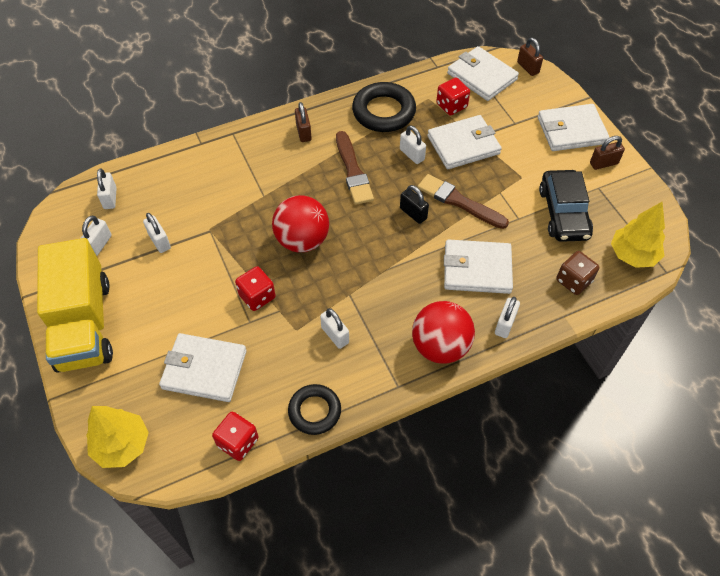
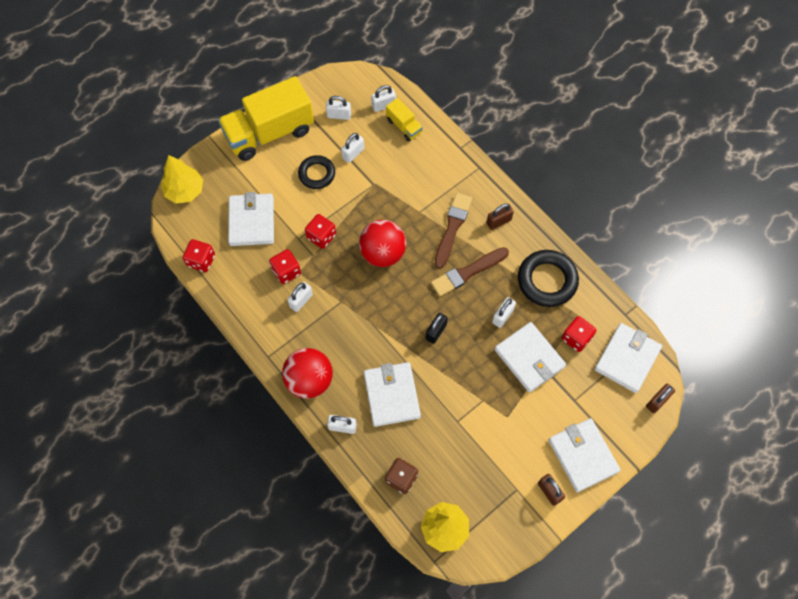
camera: 75 degrees right, 10 degrees up
(148, 185) = (404, 126): none -> yellow truck
(290, 343) = (286, 271): none -> red dice
(314, 411) = (235, 303): black ring -> black ring (317, 174)
(459, 202) = (460, 367): brown brush -> brown brush (452, 228)
(563, 213) = (475, 460): black car -> none

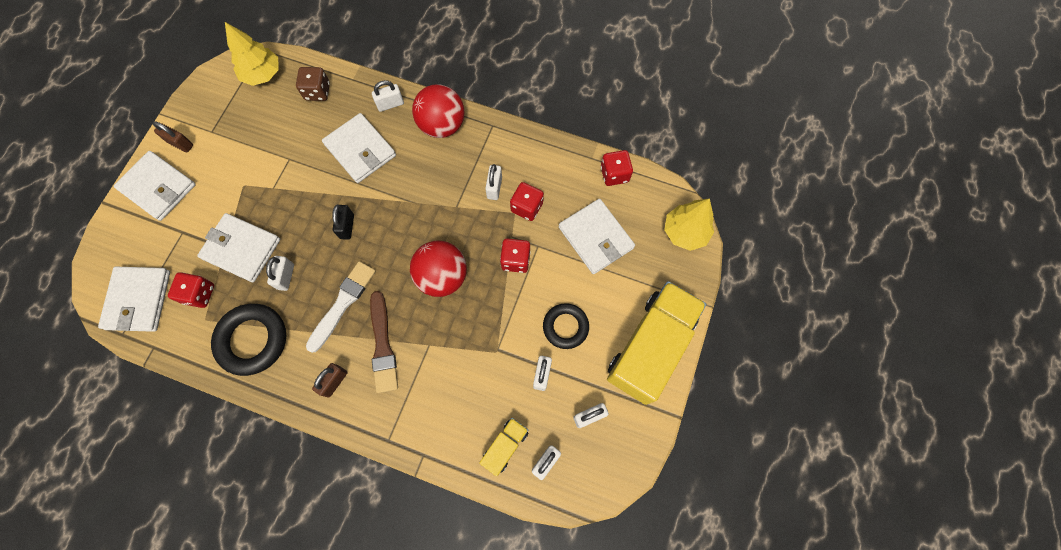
camera: 150 degrees right, 5 degrees up
(404, 126) = (505, 446): yellow truck -> yellow truck turned 105 degrees clockwise
(467, 272) = (343, 303): brown brush -> white brush
(657, 401) = (96, 273): brown padlock -> none

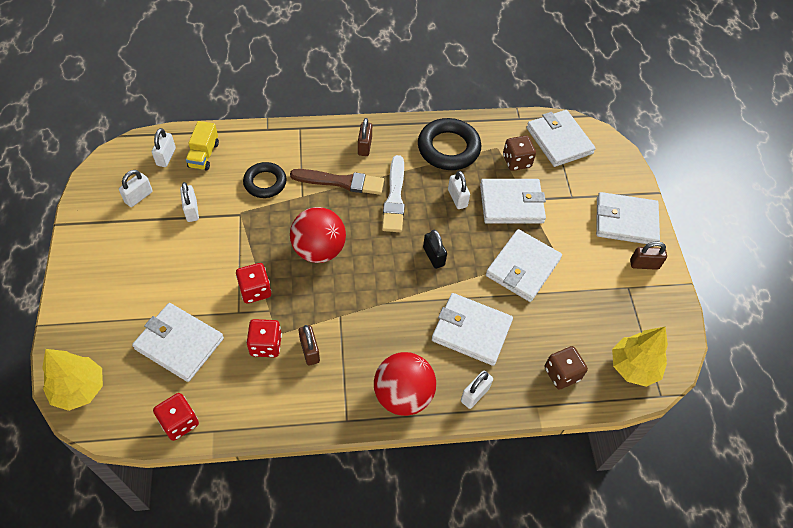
camera: 150 degrees right, 15 degrees down
(199, 294) = (516, 161): red dice -> brown dice
(280, 184) = (523, 267): none -> white wallet
(383, 345) = (341, 182): brown brush -> brown brush turned 135 degrees clockwise
(494, 187) = (310, 351): white padlock -> brown padlock
(565, 327) = (183, 253): black ring -> black ring (265, 183)
(650, 347) = (95, 266): yellow truck -> none

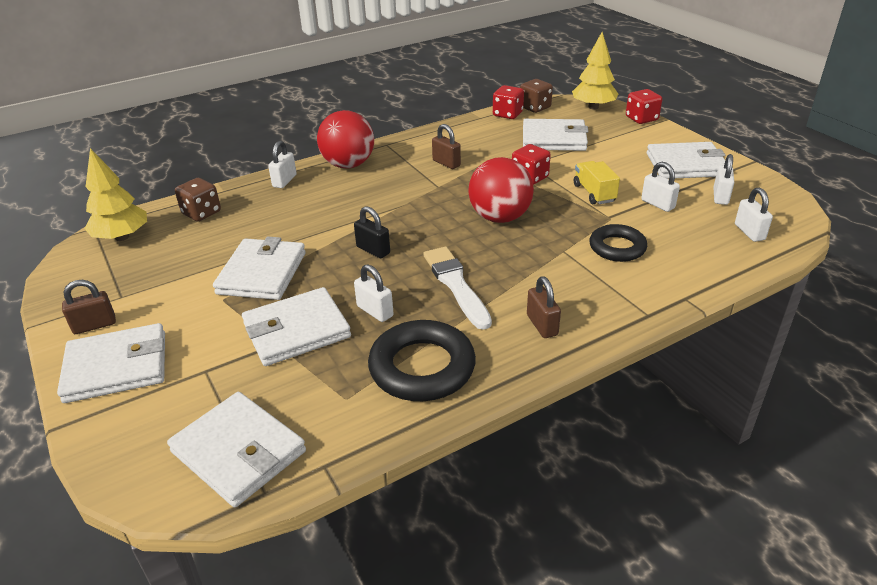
camera: 160 degrees right, 20 degrees down
(204, 155) = (715, 247): yellow truck -> yellow truck (594, 193)
(266, 345) = (486, 156): red dice -> red dice (641, 119)
(341, 182) = (534, 277): brown brush -> none
(471, 331) = (303, 213): white wallet -> white wallet (686, 165)
(516, 161) = (306, 388): brown dice -> brown dice (535, 107)

